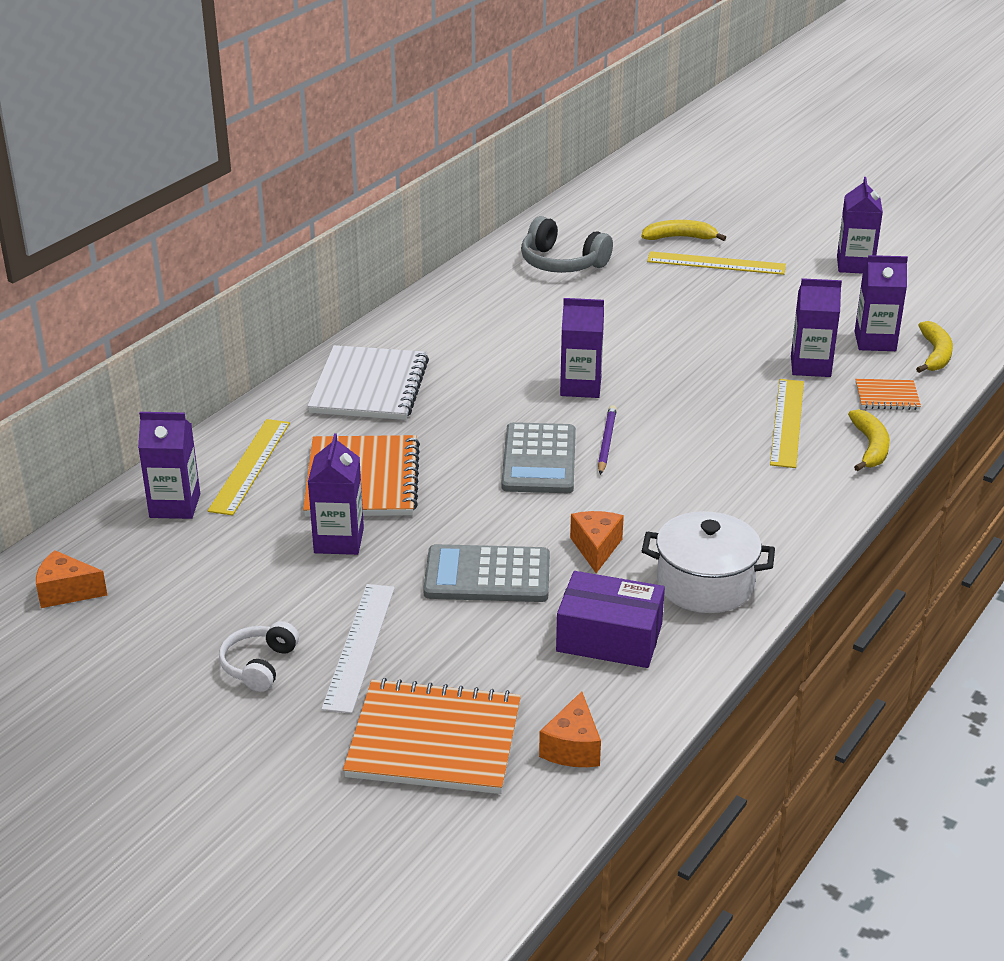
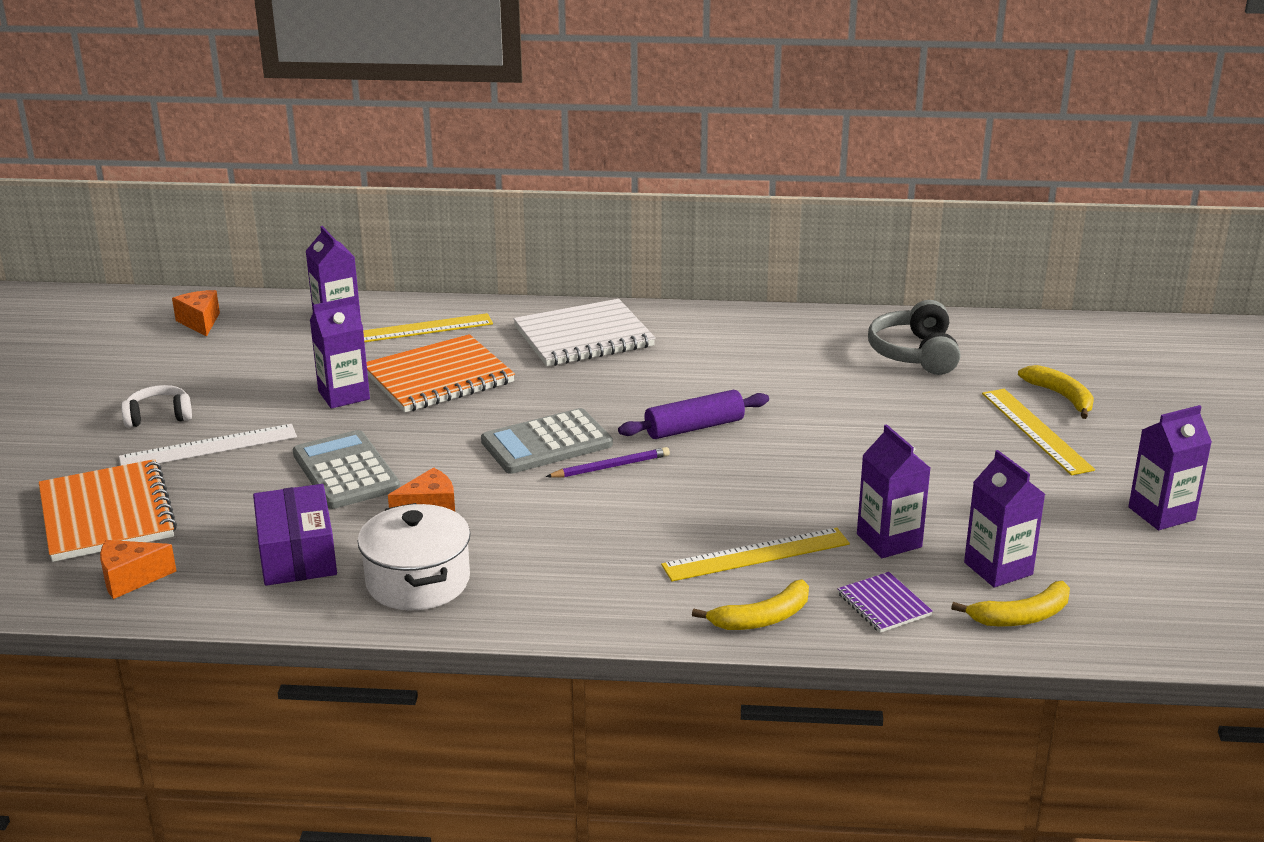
camera: 60 degrees right, 5 degrees down
(580, 387) = (694, 427): purple carton -> purple rolling pin
(887, 396) = (883, 604): orange notebook -> purple notebook

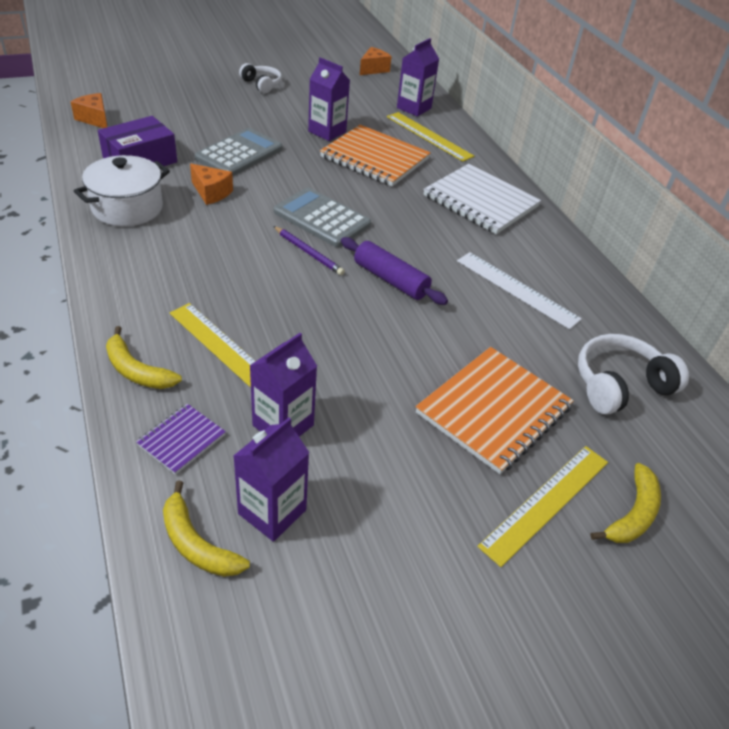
camera: 60 degrees right, 15 degrees up
(107, 514) = (154, 97): orange notebook -> orange notebook (494, 410)
(208, 447) = (239, 106): white ruler -> white ruler (517, 289)
(915, 354) = (619, 385): grey headphones -> white headphones
(1161, 513) = (449, 646): purple carton -> none

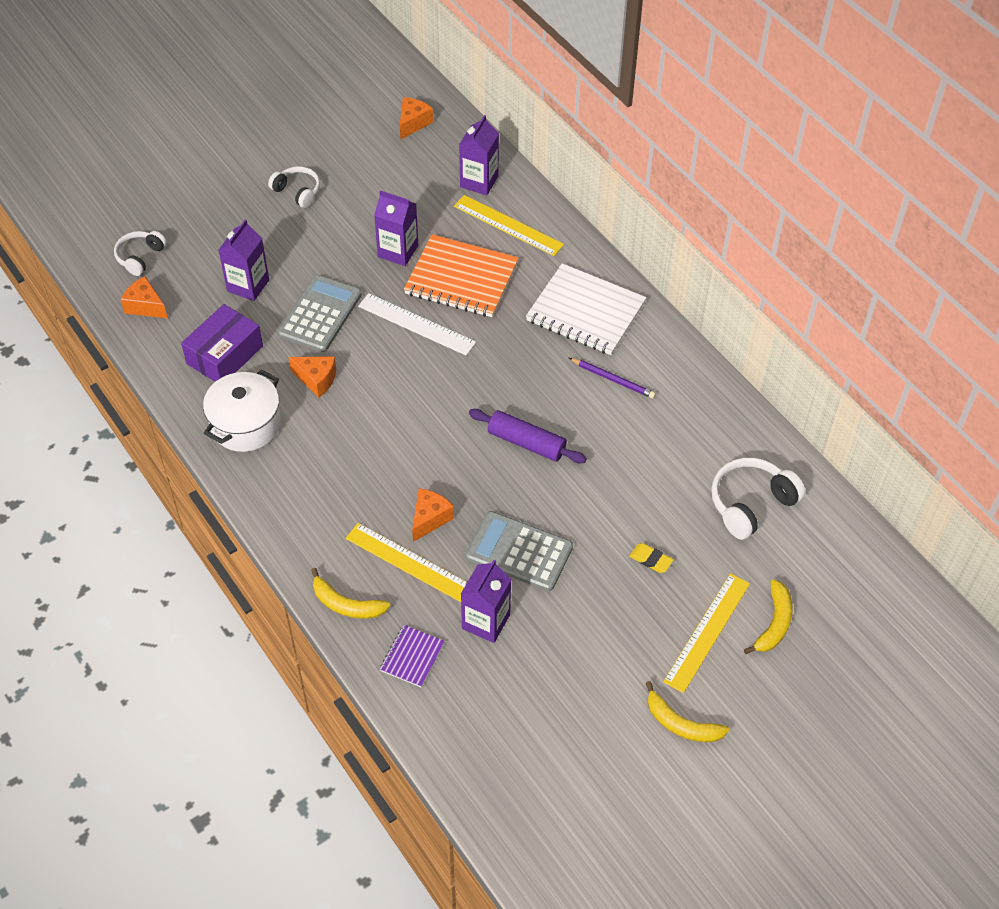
camera: 10 degrees left, 10 degrees up
(111, 92) = (140, 257): none -> white headphones
(196, 543) = (461, 735): yellow banana -> yellow banana (681, 724)
(265, 317) = (429, 519): none -> orange cheese
(272, 512) = (505, 696): purple carton -> purple carton (248, 285)
(308, 252) = (440, 431): purple pencil -> purple pencil (612, 379)
(322, 218) = (437, 383): grey calculator -> grey calculator (519, 552)
(494, 410) = (650, 560): orange notebook -> yellow eraser
(517, 289) = (644, 420): white ruler -> white ruler (416, 324)

